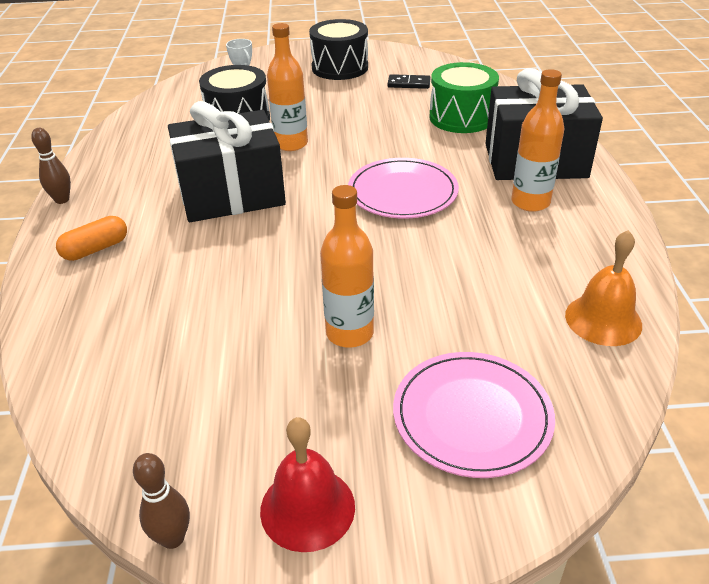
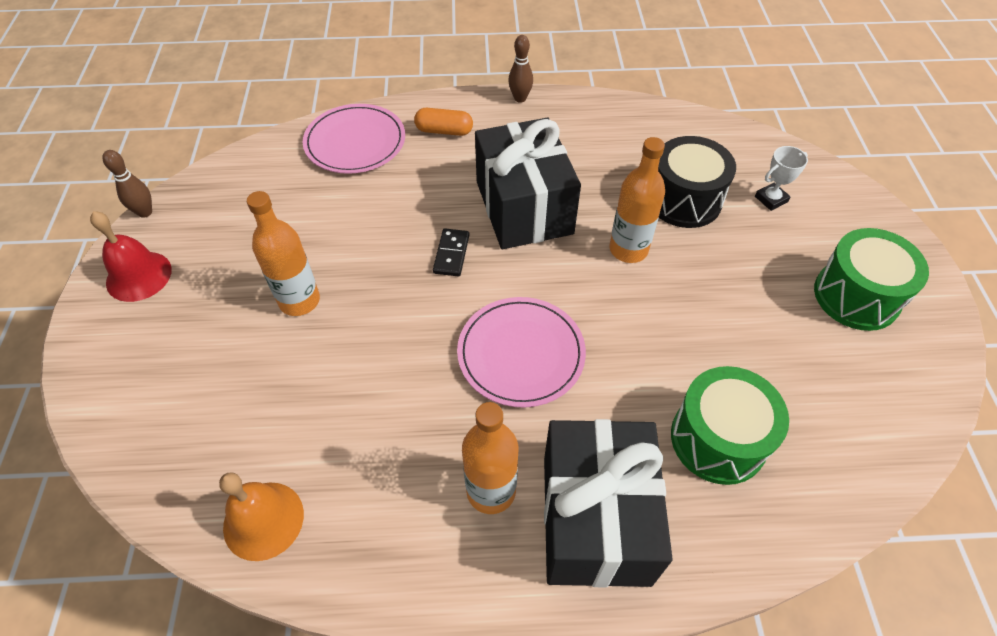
camera: 90 degrees right, 15 degrees up
(95, 249) = (444, 131): orange capsule -> orange capsule turned 45 degrees counterclockwise
(340, 67) = (856, 296): black drum -> green drum
(409, 84) = (820, 380): black domino -> black domino (451, 254)
(472, 416) = (180, 381): pink plate -> pink plate (355, 142)

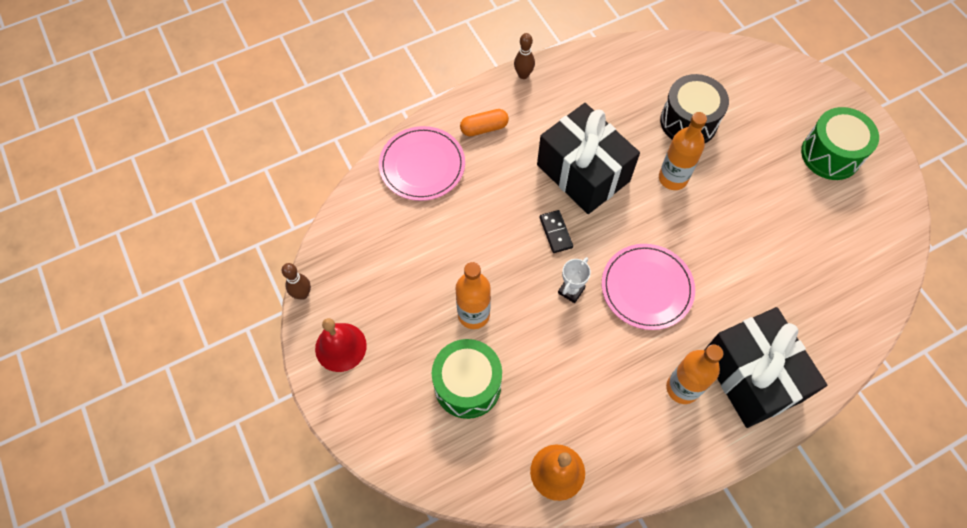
camera: 25 degrees left, 10 degrees up
(718, 439) = (795, 293): green drum -> green drum (467, 385)
(771, 199) = (745, 98): white trophy -> white trophy (571, 290)

